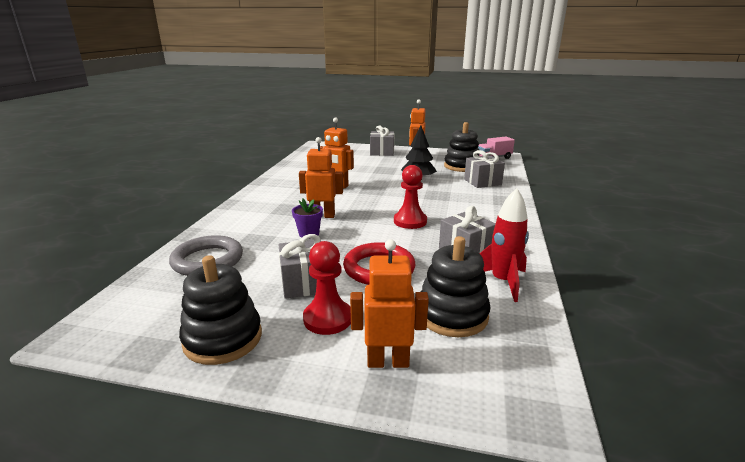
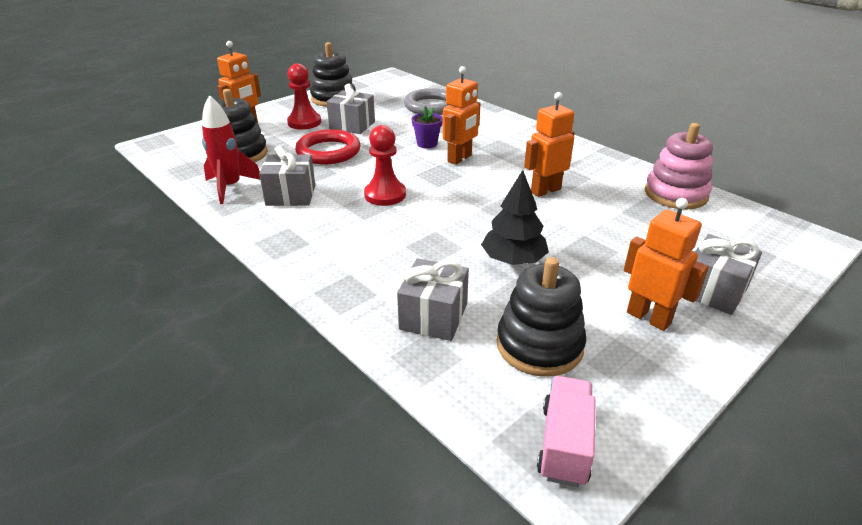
camera: 125 degrees right, 10 degrees up
(302, 164) = (675, 194): none -> pink stacking toy

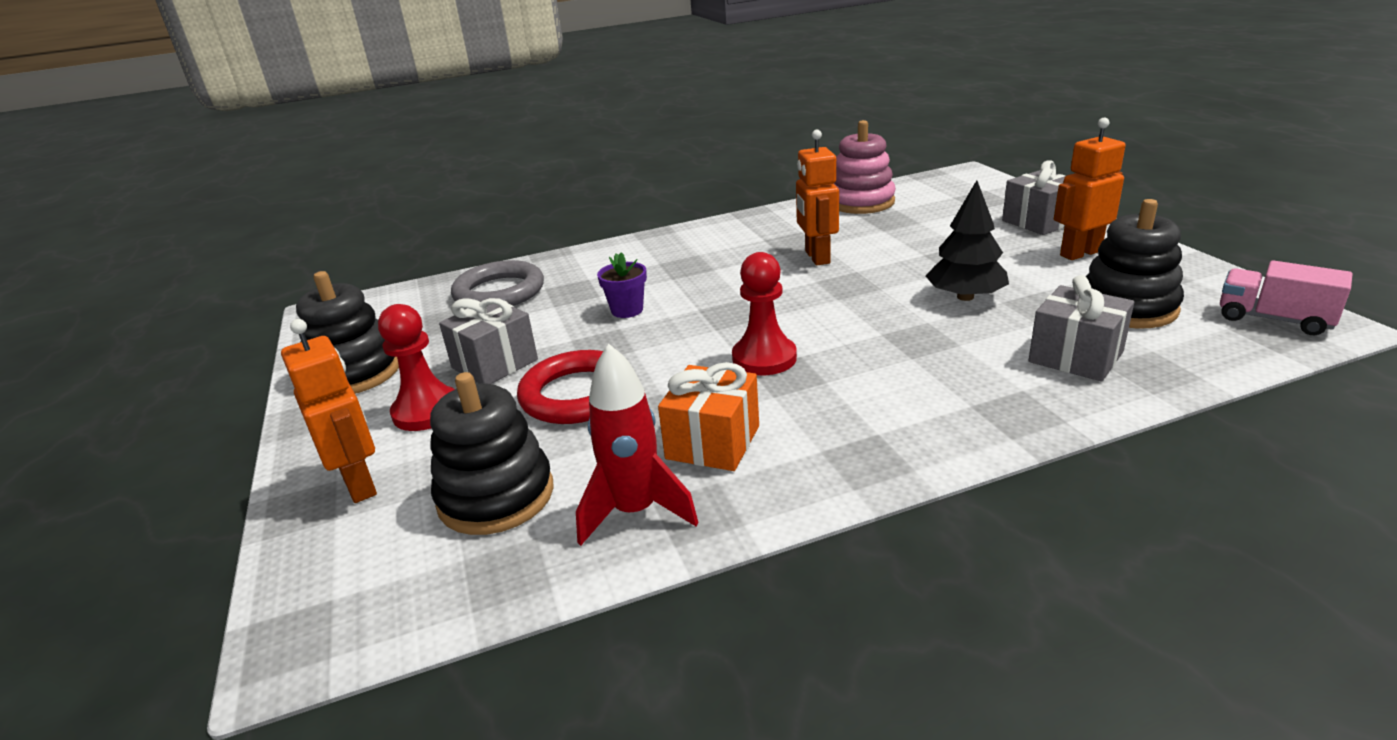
camera: 65 degrees left, 5 degrees down
(291, 195) = (713, 442): grey gift -> orange gift
(460, 159) = (694, 294): orange robot -> none

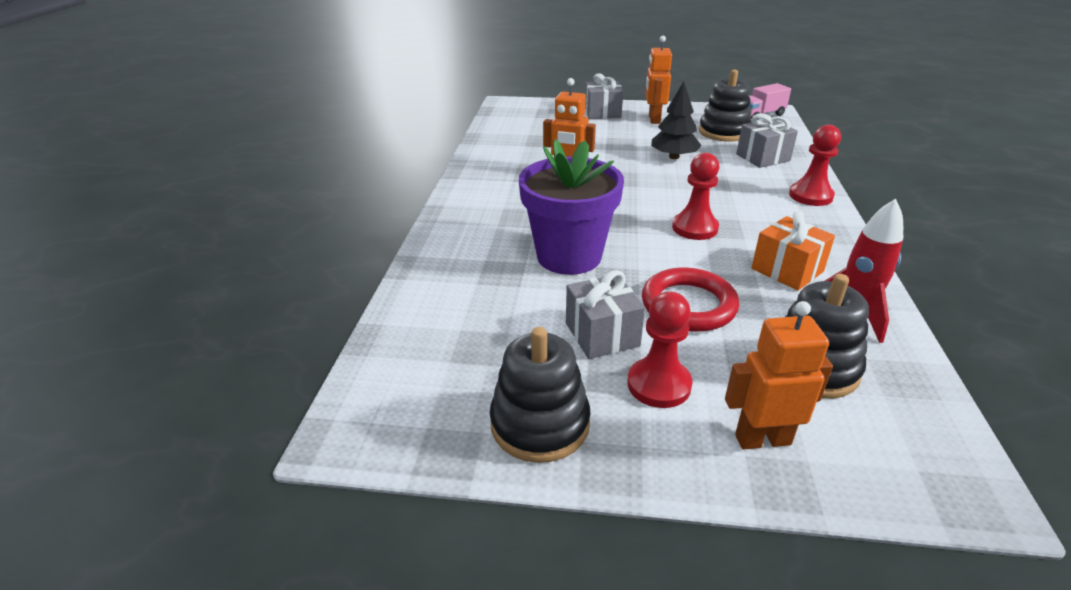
camera: 65 degrees left, 5 degrees up
(499, 292) = (454, 308): grey ring -> none
(627, 310) = (569, 256): purple flower pot -> purple flower pot, size x2.36
(861, 202) = (500, 138): pink stacking toy -> none
(982, 422) = (810, 196): none -> red pawn

